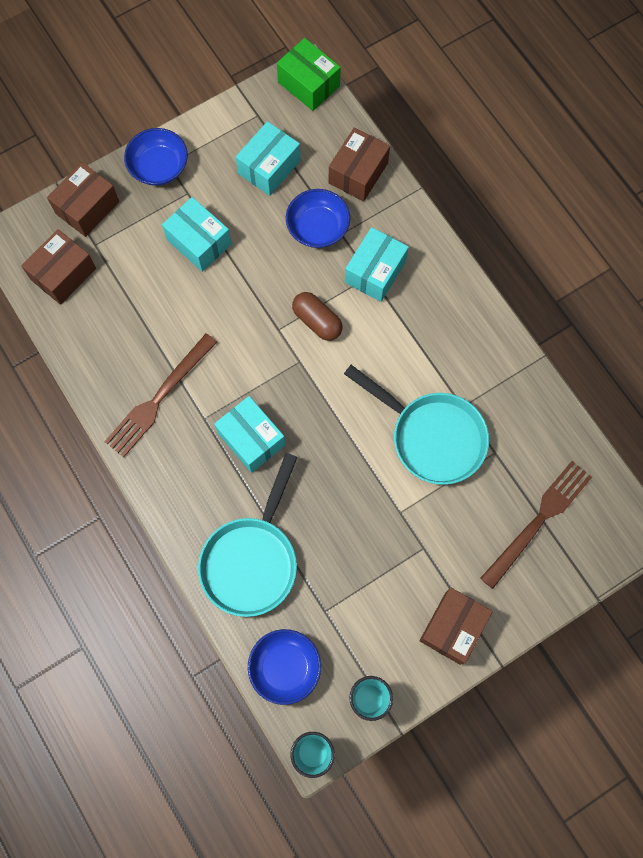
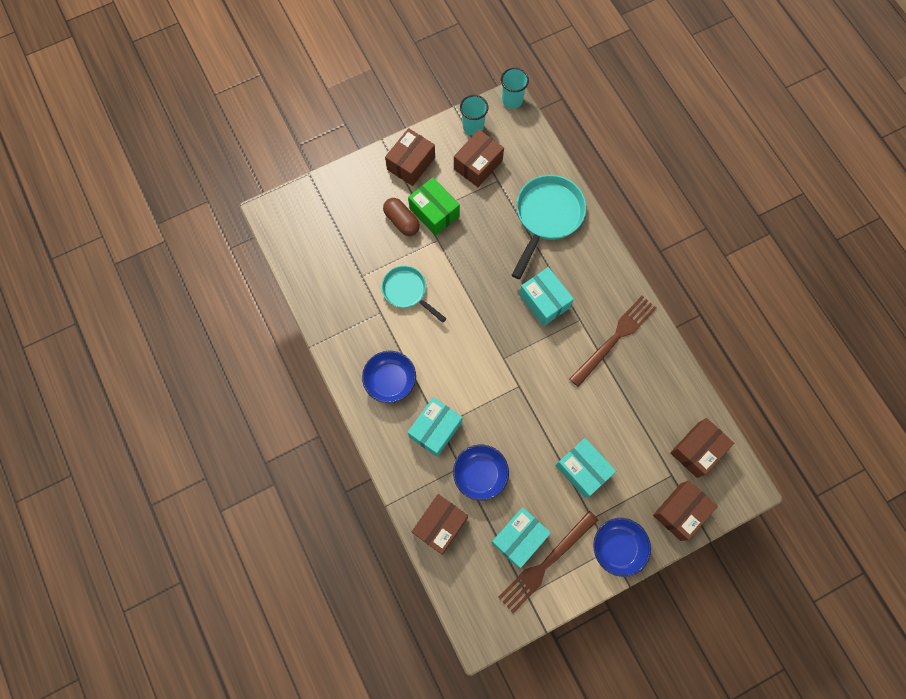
camera: 175 degrees left, 0 degrees up
(285, 667) = (527, 149): blue bowl -> blue bowl (390, 380)
(309, 84) = (477, 625): green box -> green box (434, 212)
(317, 321) = (487, 390): brown capsule -> brown capsule (401, 221)
(355, 634) = (478, 165): none -> brown box
(432, 436) = (407, 292): turquoise pan -> turquoise pan, size x0.62
(538, 520) = (339, 226): brown fork -> brown fork (546, 563)

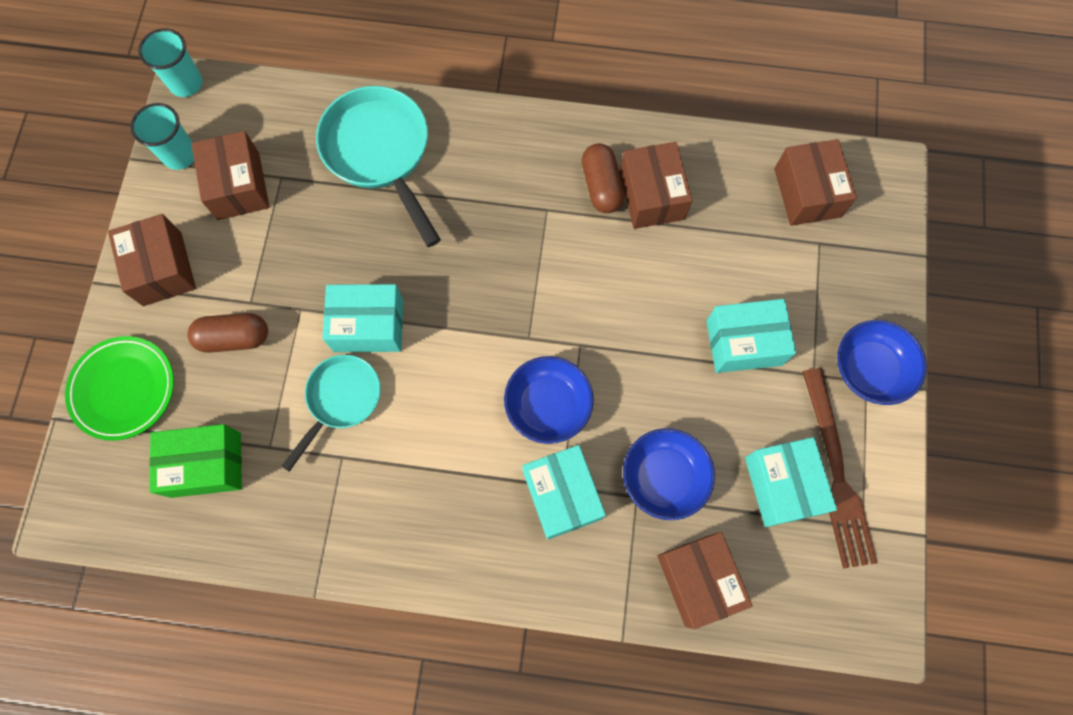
camera: 55 degrees left, 0 degrees up
(342, 192) = (123, 389): none -> green plate
(390, 380) = (449, 510): blue bowl -> blue bowl (548, 405)
(407, 292) = (341, 400): turquoise pan -> turquoise pan turned 135 degrees clockwise
(434, 212) = (257, 286): green box -> green box (206, 464)
(544, 301) = (489, 234): turquoise box -> turquoise box (368, 325)
(615, 338) = (601, 186): brown fork -> brown capsule
(680, 511) = (871, 265): brown box -> brown box (651, 195)

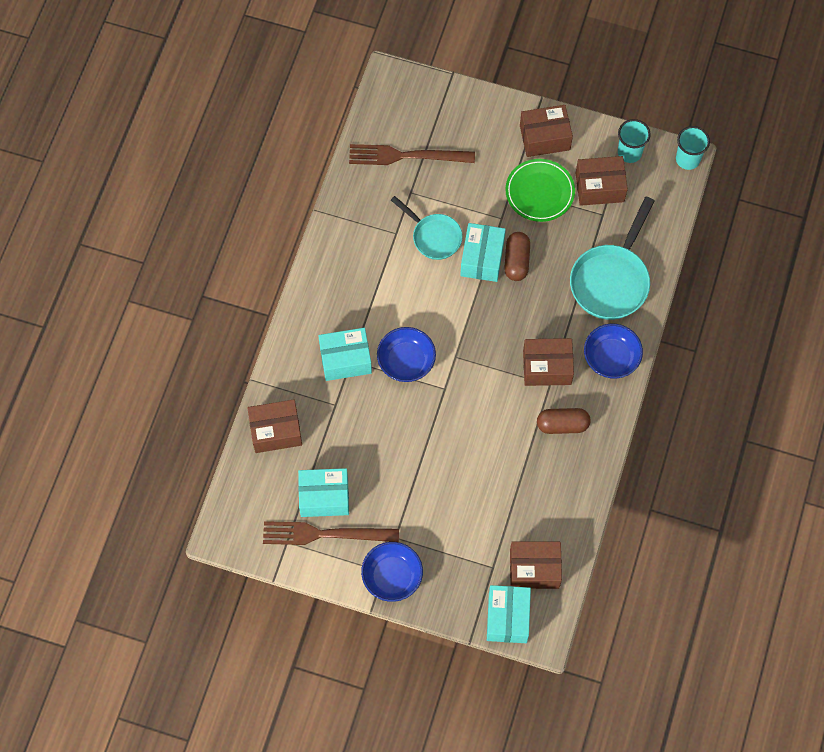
camera: 100 degrees right, 5 degrees down
(123, 389) = (464, 112): green plate -> green plate (539, 192)
(206, 464) = (406, 156): green box -> brown fork
(234, 338) = (488, 177): brown capsule -> brown capsule (516, 261)
(380, 153) = (612, 280): turquoise pan -> turquoise pan turned 135 degrees clockwise
(651, 195) = (549, 458): brown box -> brown box (547, 367)
(664, 477) = (344, 424): blue bowl -> blue bowl (611, 358)
(744, 342) = (426, 496): turquoise box -> turquoise box (507, 618)

